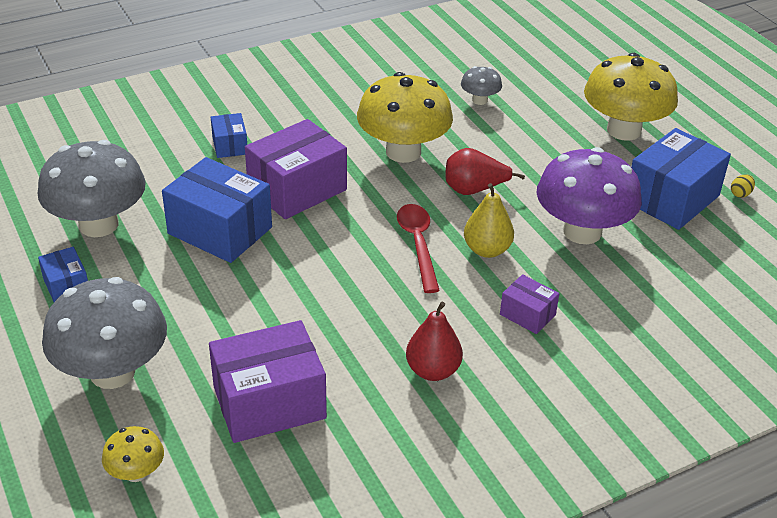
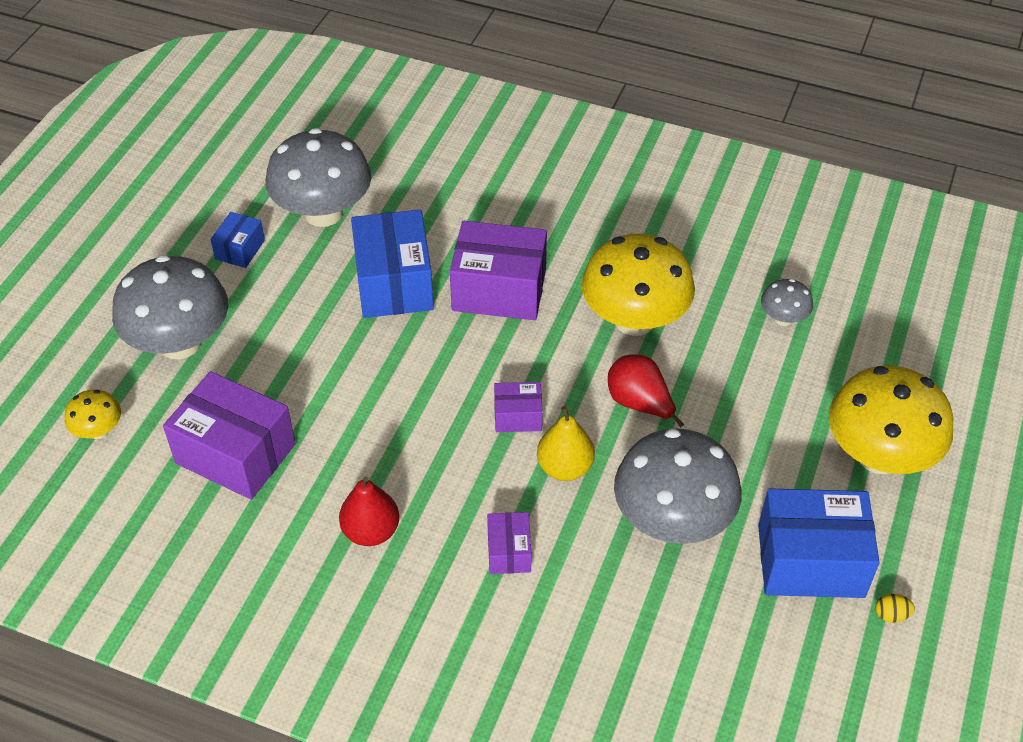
camera: 50 degrees right, 10 degrees up
(230, 145) = (505, 209): blue box -> none
(418, 245) = (518, 416): red spoon -> purple box
(582, 232) = (672, 520): purple mushroom -> grey mushroom

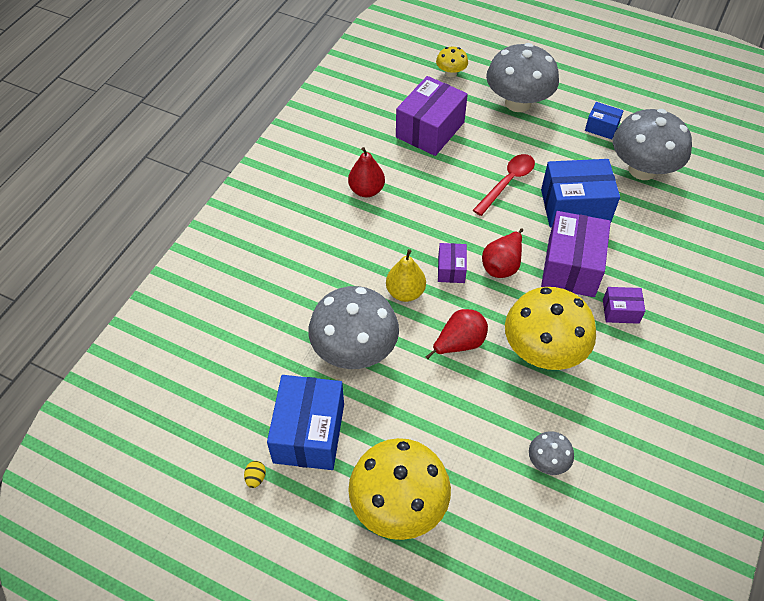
camera: 95 degrees right, 5 degrees up
(350, 355) = (507, 183): none -> red spoon
(504, 360) = (502, 265): none -> red pear
(509, 552) = (342, 256): purple box -> purple box (620, 311)

